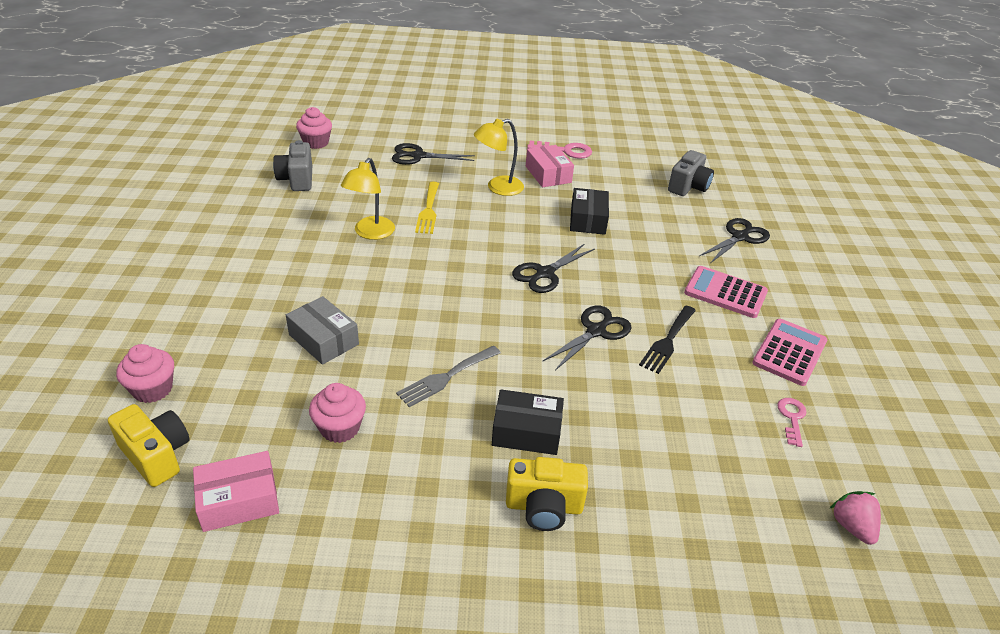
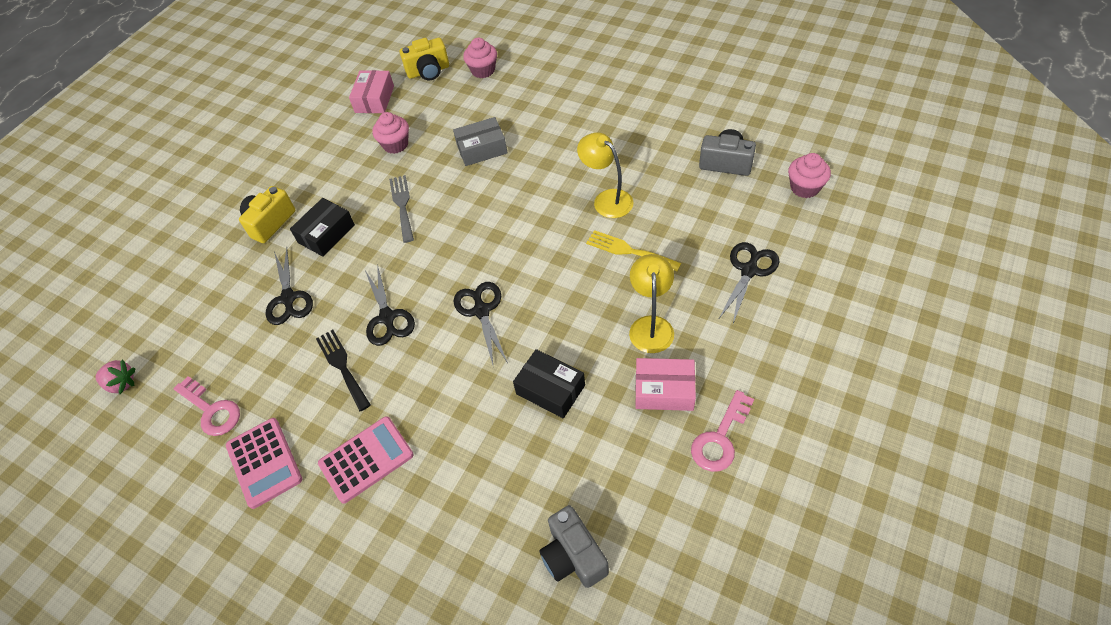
camera: 125 degrees right, 15 degrees up
(740, 237) = (440, 546): black scissors -> black scissors (288, 298)
(792, 418) = (211, 410): pink key -> pink key, size x1.54

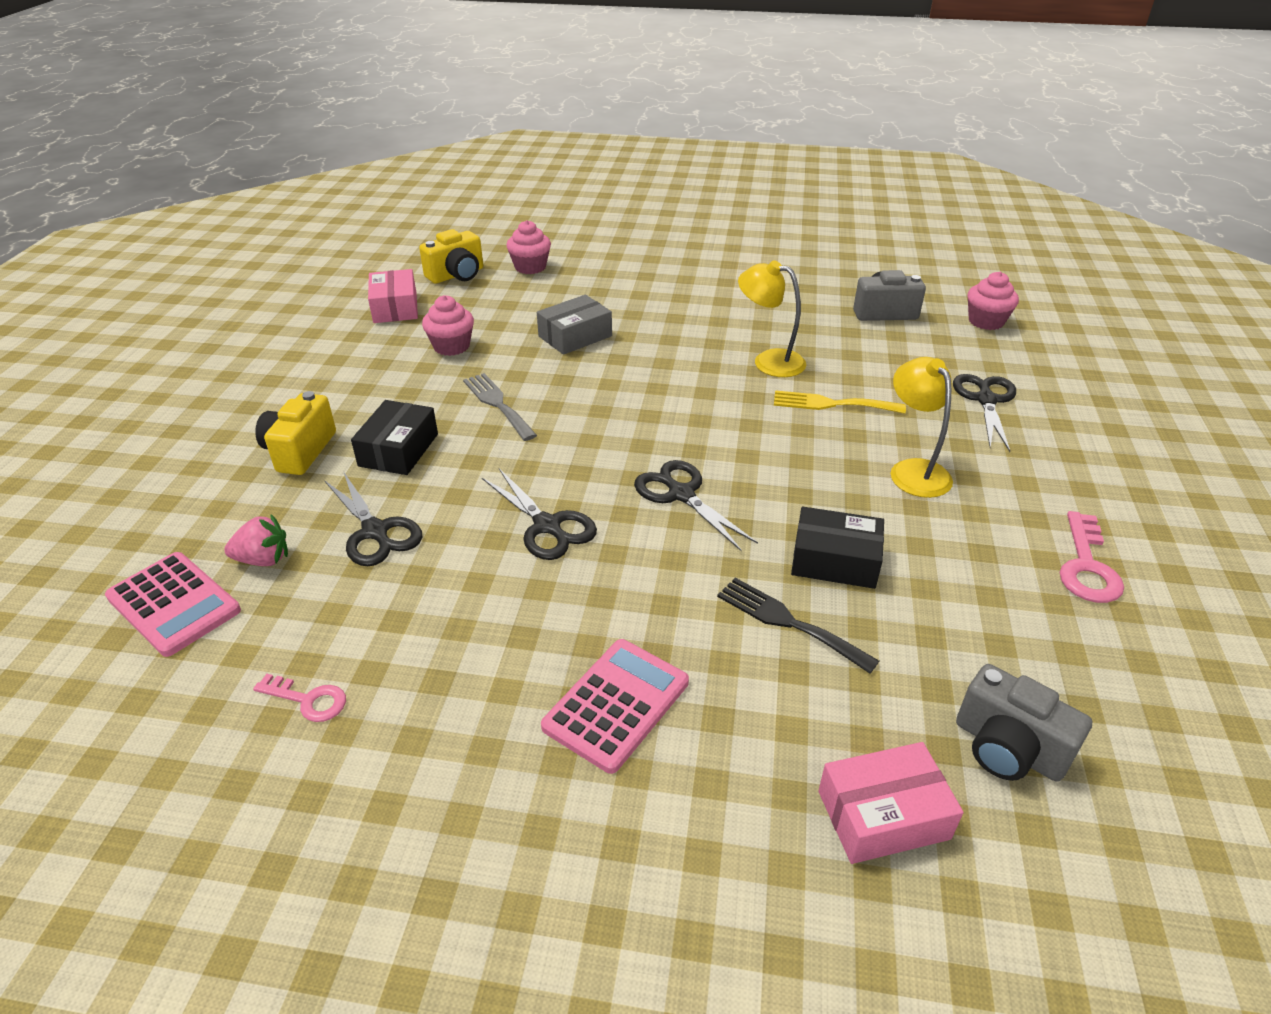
camera: 25 degrees left, 15 degrees down
(122, 383) = (113, 700): pink strawberry -> pink strawberry (263, 559)
(211, 410) = (308, 700): pink key -> pink key, size x0.65
(264, 462) = (442, 751): pink calculator -> pink calculator (174, 604)
(342, 366) = (509, 596): black fork -> black fork (788, 622)
(664, 390) = (980, 532): pink box -> pink box (883, 815)

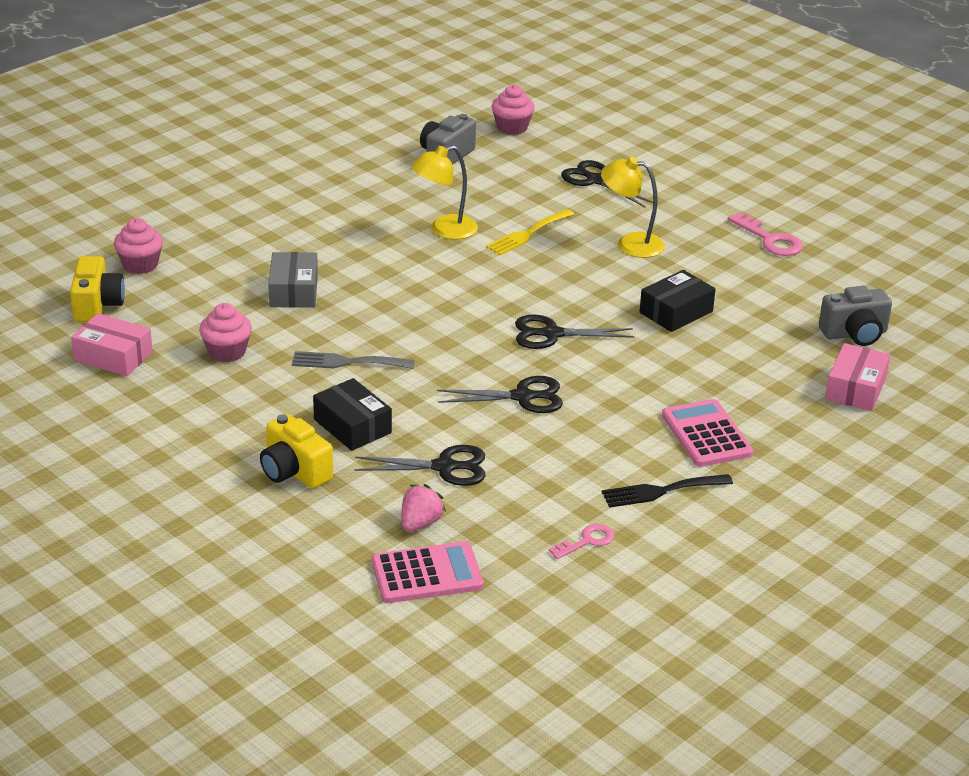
camera: 55 degrees left, 5 degrees down
(788, 622) = (706, 352): black fork -> black fork (661, 491)

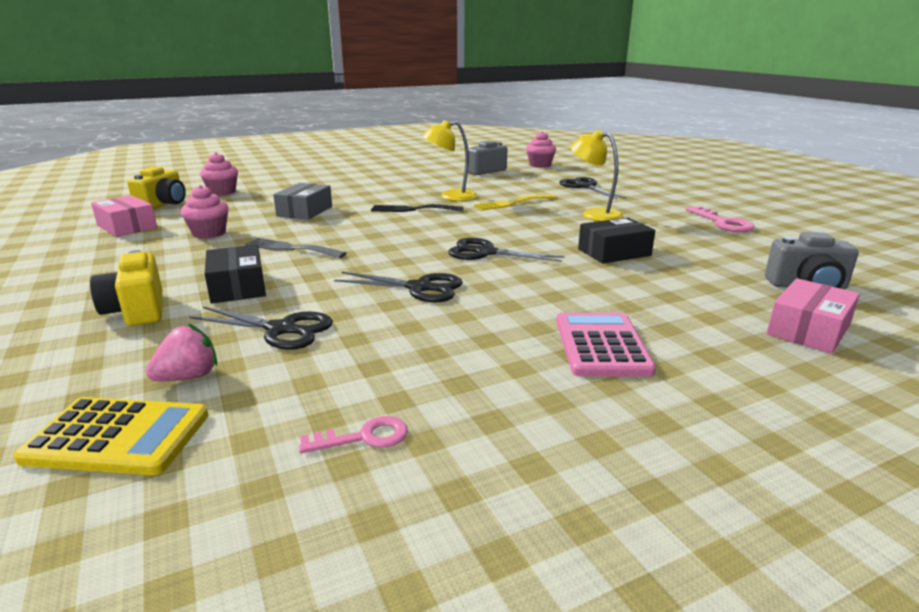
camera: 20 degrees right, 10 degrees down
(427, 574) = (118, 437): pink calculator -> yellow calculator
(661, 491) = (510, 394): black fork -> black fork (412, 209)

